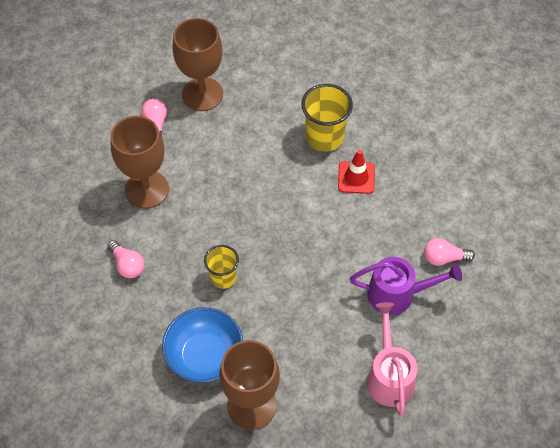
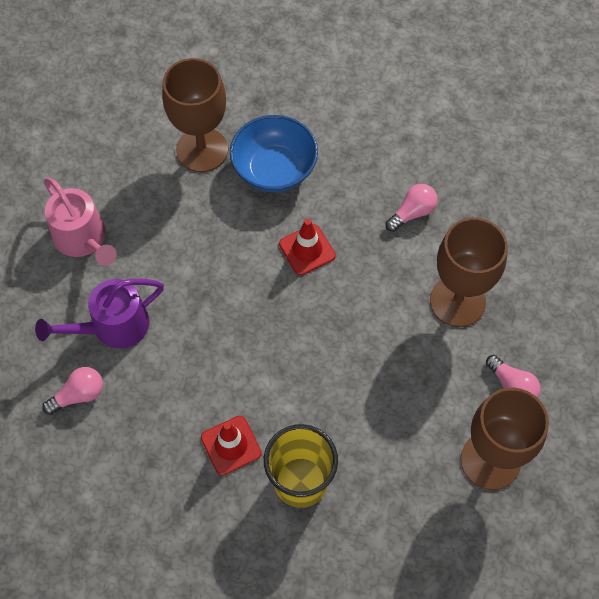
camera: 150 degrees right, 5 degrees up
(127, 265) = (412, 213): pink light bulb -> pink light bulb turned 120 degrees clockwise
(223, 277) = (307, 250): yellow cup -> red traffic cone

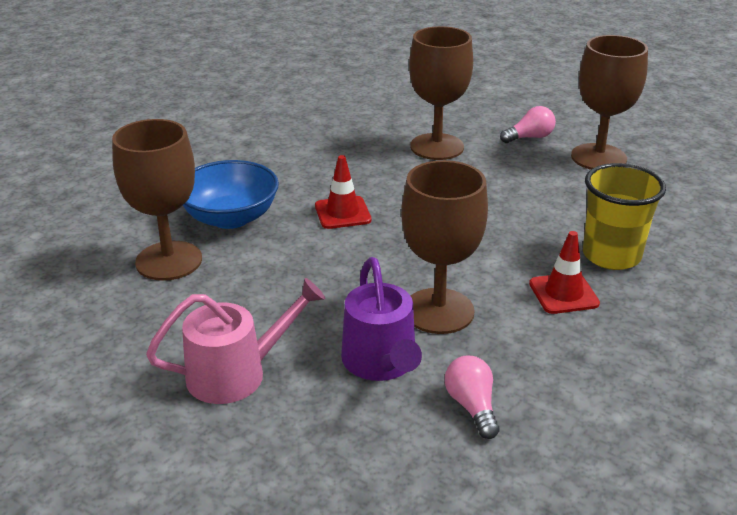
camera: 75 degrees left, 30 degrees down
(184, 353) = (438, 311): none -> brown goblet
(412, 213) = (332, 153): pink light bulb -> none

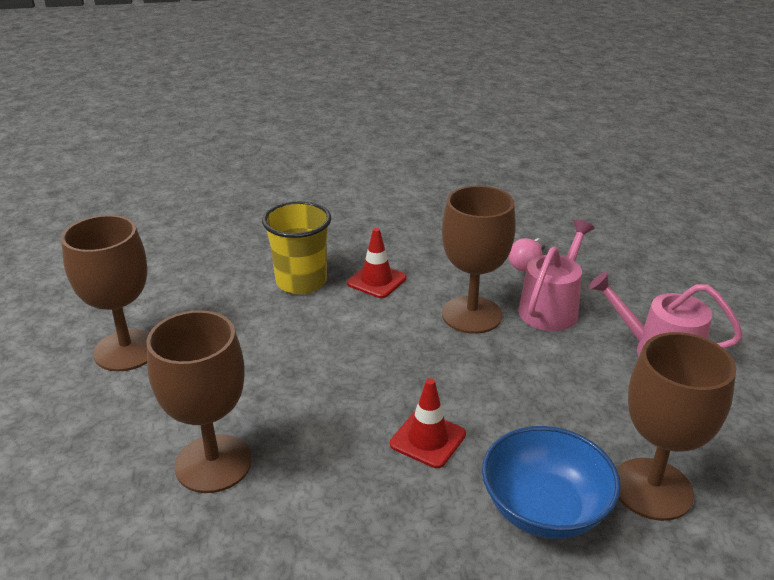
camera: 135 degrees left, 0 degrees up
(381, 363) = (551, 308): purple watering can -> pink watering can
(529, 137) = (118, 411): pink light bulb -> none

